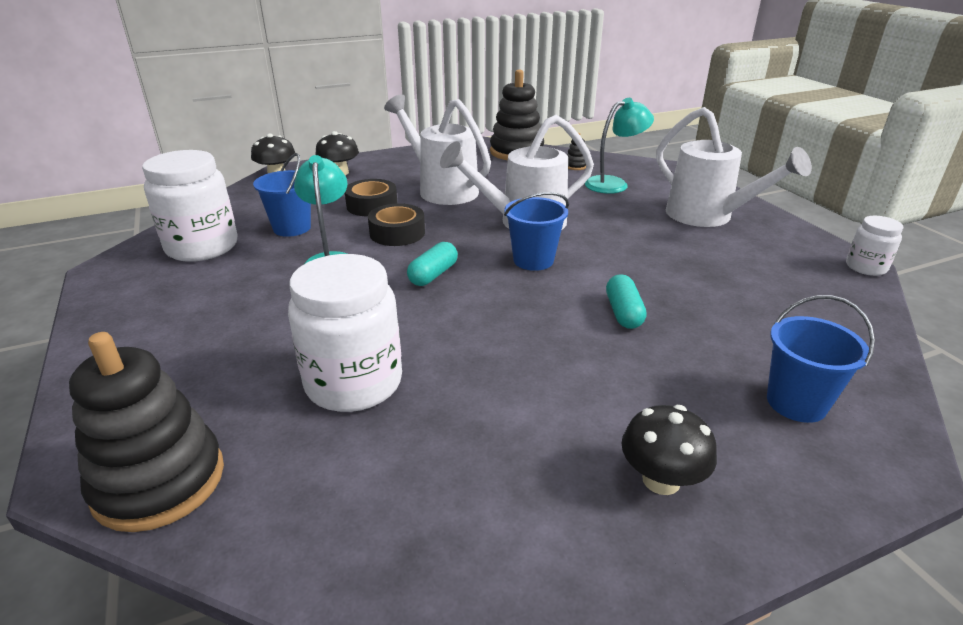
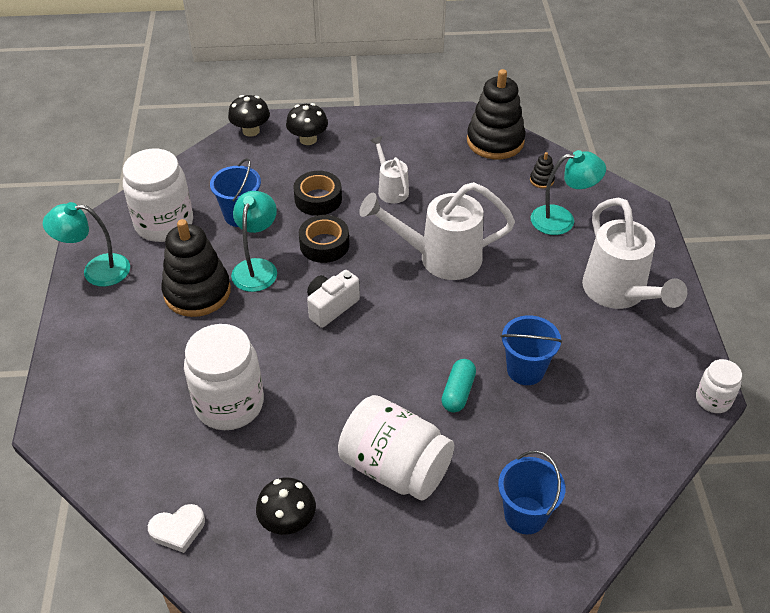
camera: 20 degrees right, 15 degrees up
(122, 297) = (96, 271): none -> turquoise lamp
(159, 481) = (93, 447): black stacking toy -> black stacking toy (197, 292)
(341, 556) = (178, 530): none -> white heart
(433, 275) = (331, 307): turquoise capsule -> white camera
(442, 189) = (391, 189): white watering can -> white watering can, size x0.54
(533, 260) = (421, 311): blue bucket -> blue bucket (525, 370)
(608, 396) = (395, 468): none -> white jar
(661, 480) = (387, 542): black mushroom -> black mushroom (288, 521)

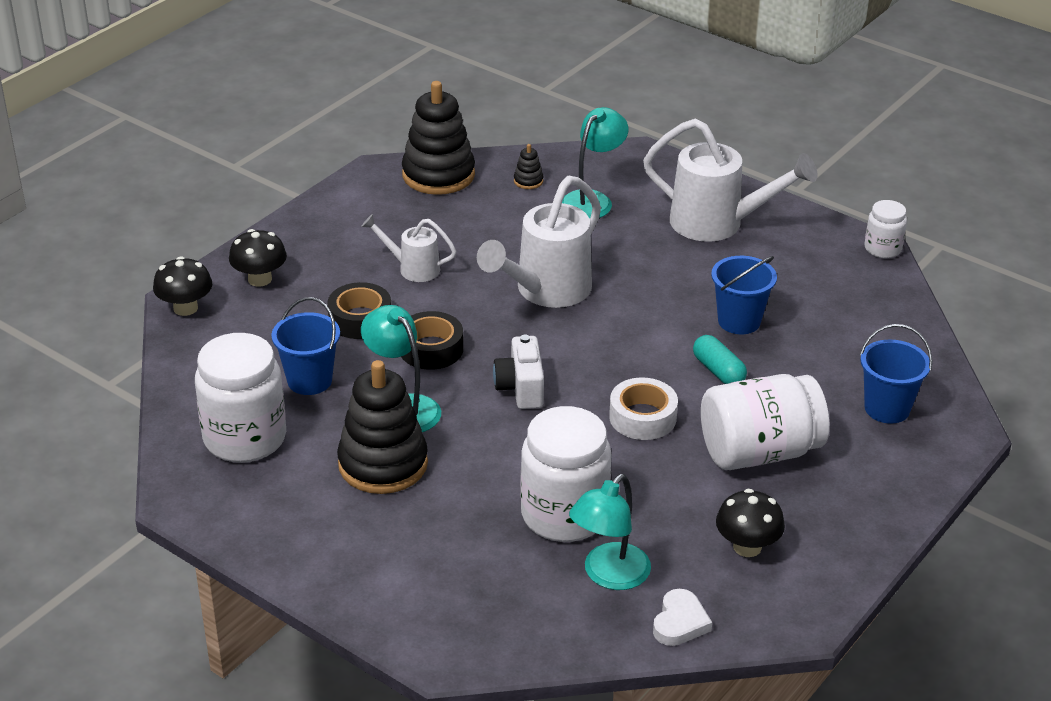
camera: 50 degrees left, 10 degrees down
(96, 271) = (249, 521): turquoise lamp -> turquoise lamp (609, 575)
(365, 383) = (642, 417): none -> white tape

